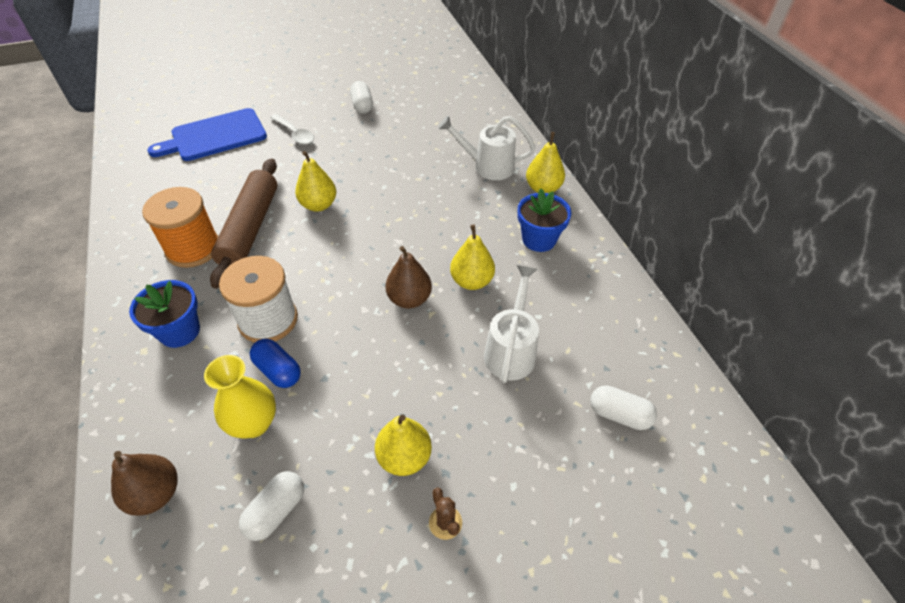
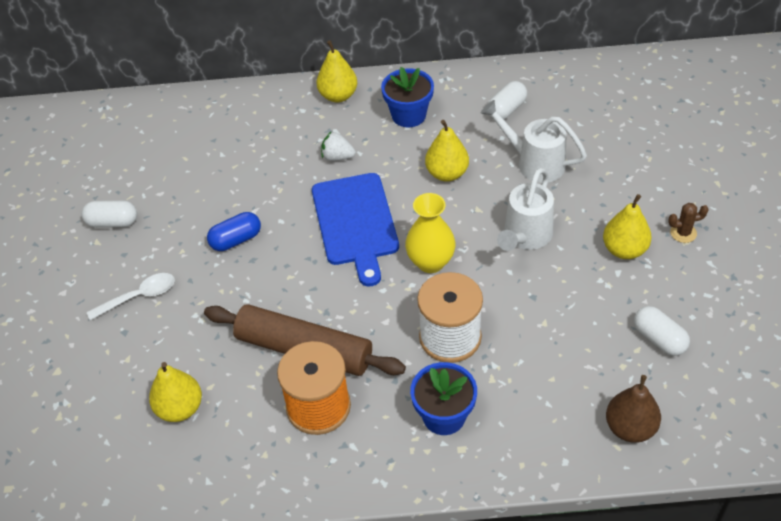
camera: 70 degrees left, 0 degrees up
(215, 136) = (98, 386): blue cutting board -> blue cutting board (355, 223)
(254, 423) = (571, 352): yellow vase -> yellow vase (430, 262)
(278, 371) = (516, 331): blue capsule -> blue capsule (236, 240)
(318, 205) = (289, 282): yellow pear -> yellow pear (180, 408)
(409, 299) = (455, 222): brown pear -> none
(467, 203) = (337, 157): none -> white strawberry
(488, 166) = (285, 129): white watering can -> white watering can (525, 236)
(619, 415) = (611, 114): white capsule -> white capsule (506, 110)

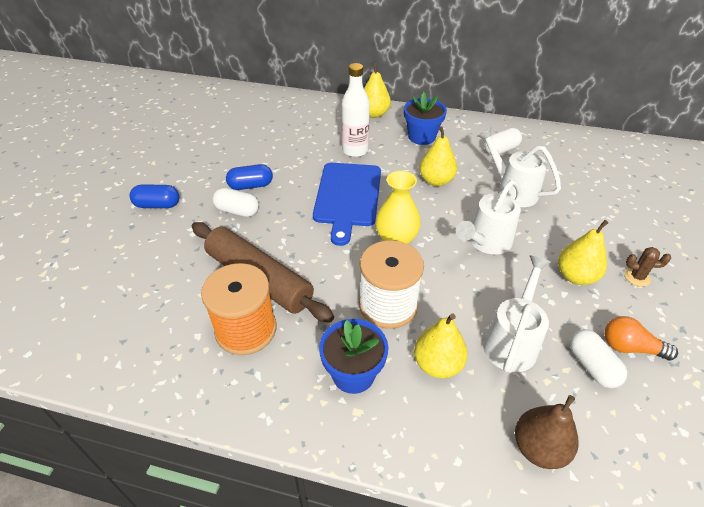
camera: 15 degrees right, 5 degrees down
(112, 222) = (171, 153): white capsule -> white capsule (237, 211)
(139, 296) = (157, 205): white spoon -> blue capsule
(180, 408) = (134, 295): yellow pear -> yellow pear (437, 364)
(337, 157) = (355, 151): white strawberry -> white bottle
(581, 337) = (512, 341): none -> white watering can
(689, 310) = (630, 347): none -> orange light bulb

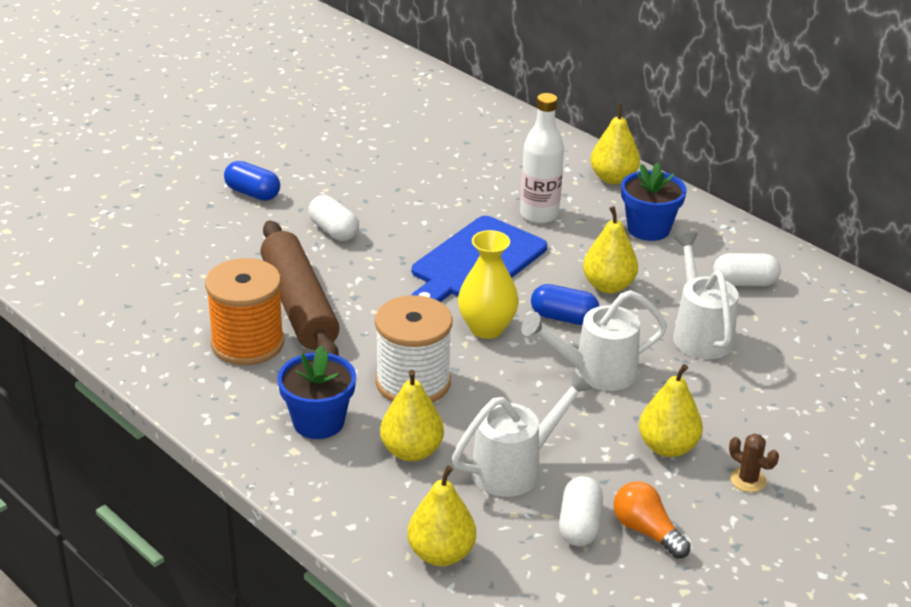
camera: 30 degrees right, 10 degrees down
(251, 186) = (372, 209): blue capsule -> blue capsule (564, 318)
(539, 448) = (441, 554): brown pear -> yellow pear

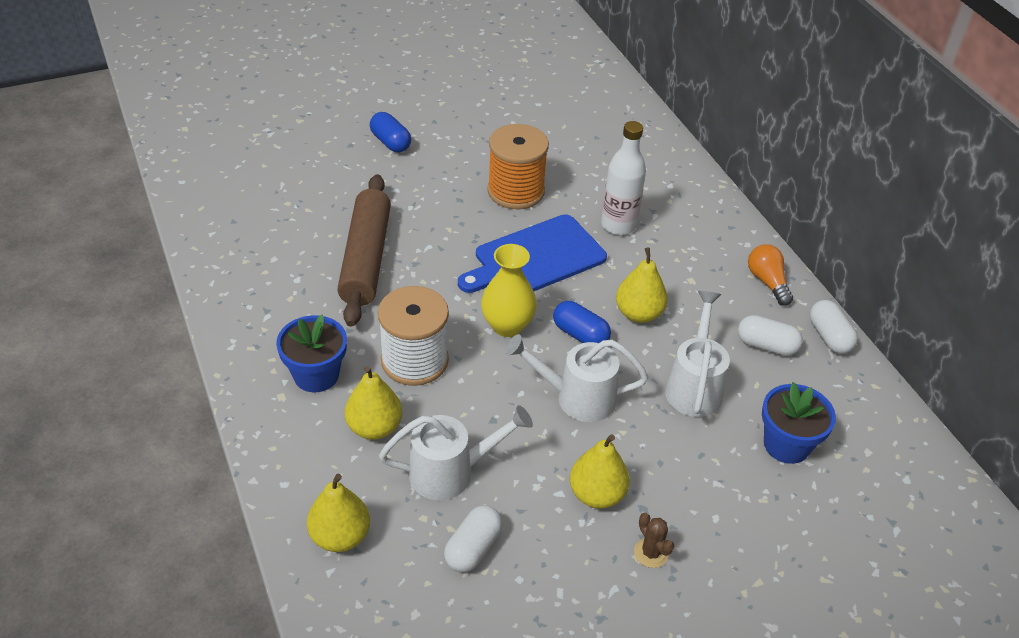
camera: 20 degrees right, 10 degrees up
(247, 343) = (304, 283): orange spool -> orange spool (516, 191)
(333, 231) = (435, 195): white capsule -> white capsule (829, 337)
(613, 178) = (706, 206): yellow pear -> none
(646, 531) = (528, 574): orange light bulb -> orange light bulb (767, 282)
(648, 229) = (709, 265): blue flower pot -> blue flower pot (786, 444)

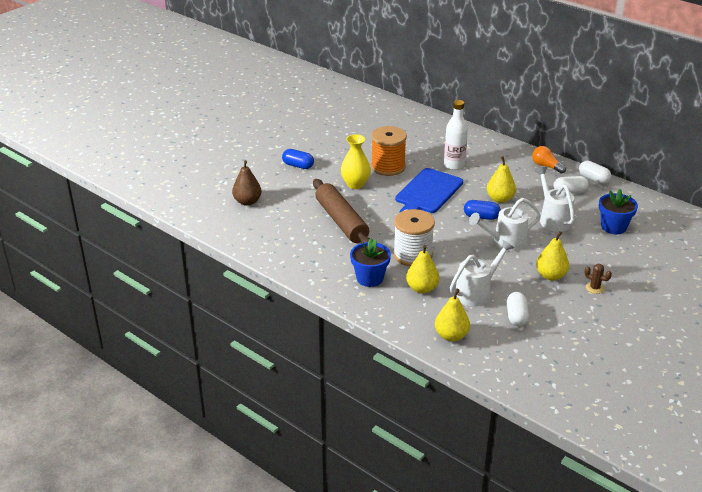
camera: 25 degrees left, 10 degrees down
(269, 176) = (247, 202): none -> brown pear
(507, 326) = (443, 225): yellow vase -> yellow vase (355, 184)

